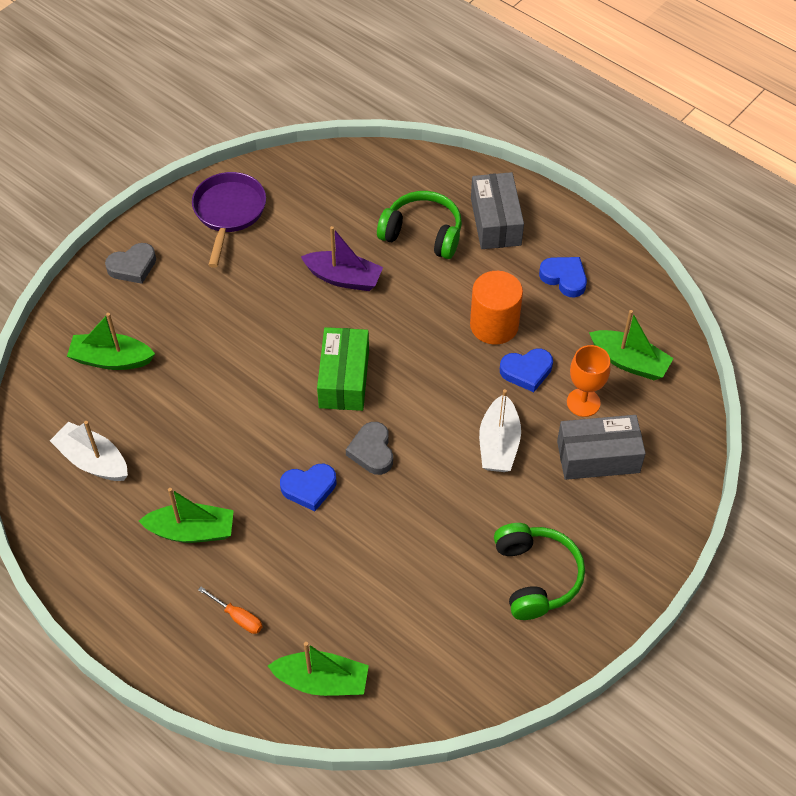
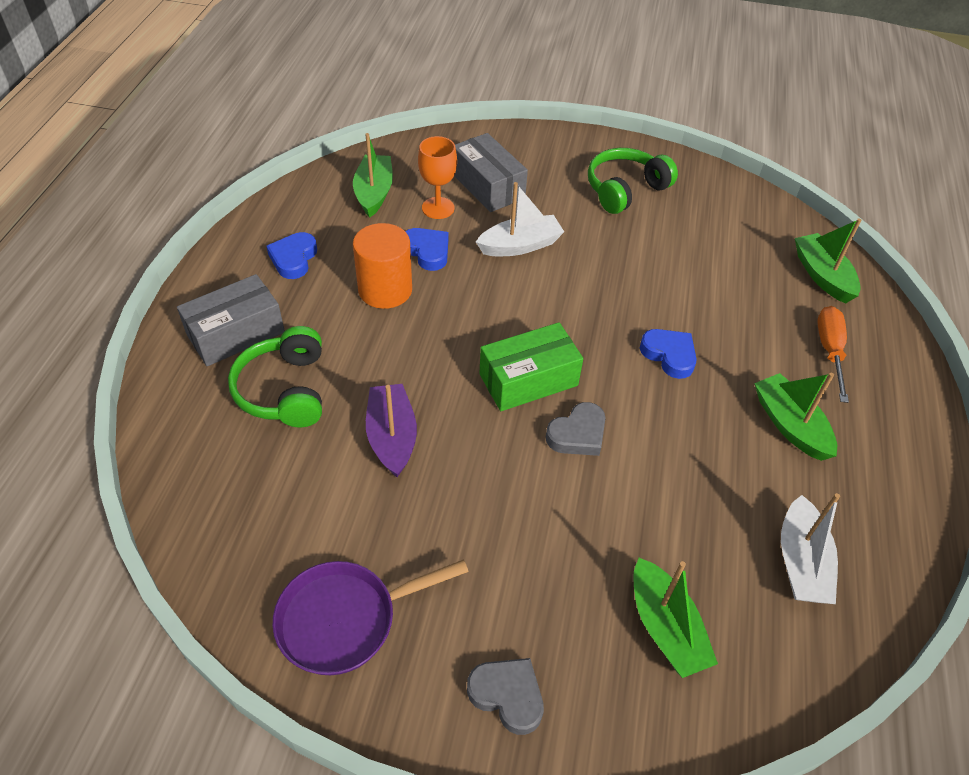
camera: 120 degrees left, 5 degrees down
(238, 617) = (829, 350): orange screwdriver -> orange screwdriver, size x1.53
(372, 451) = (594, 325): grey heart -> grey heart (577, 434)

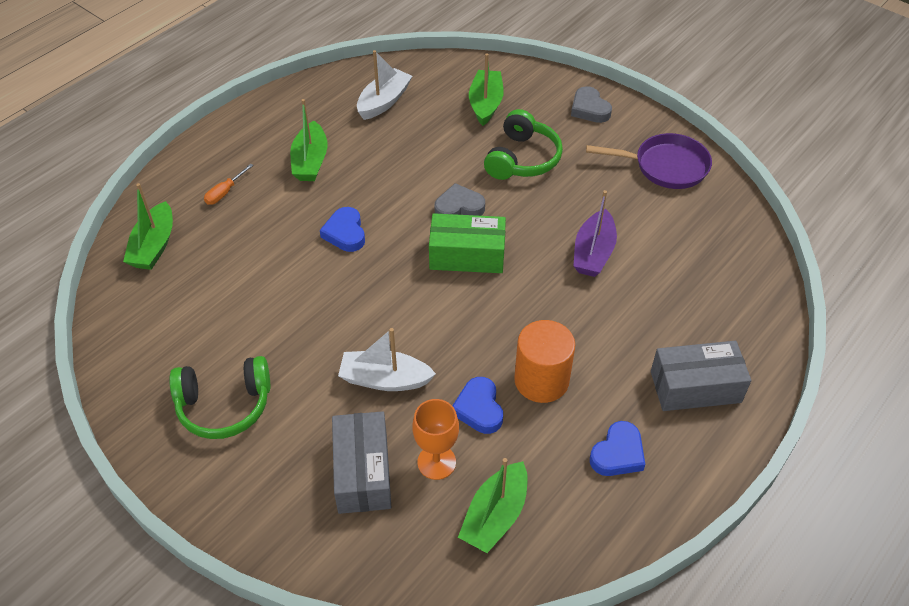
camera: 150 degrees left, 0 degrees up
(284, 390) = (664, 318): green headphones -> green headphones (522, 159)
(829, 350) = (225, 192): orange screwdriver -> orange screwdriver, size x0.65

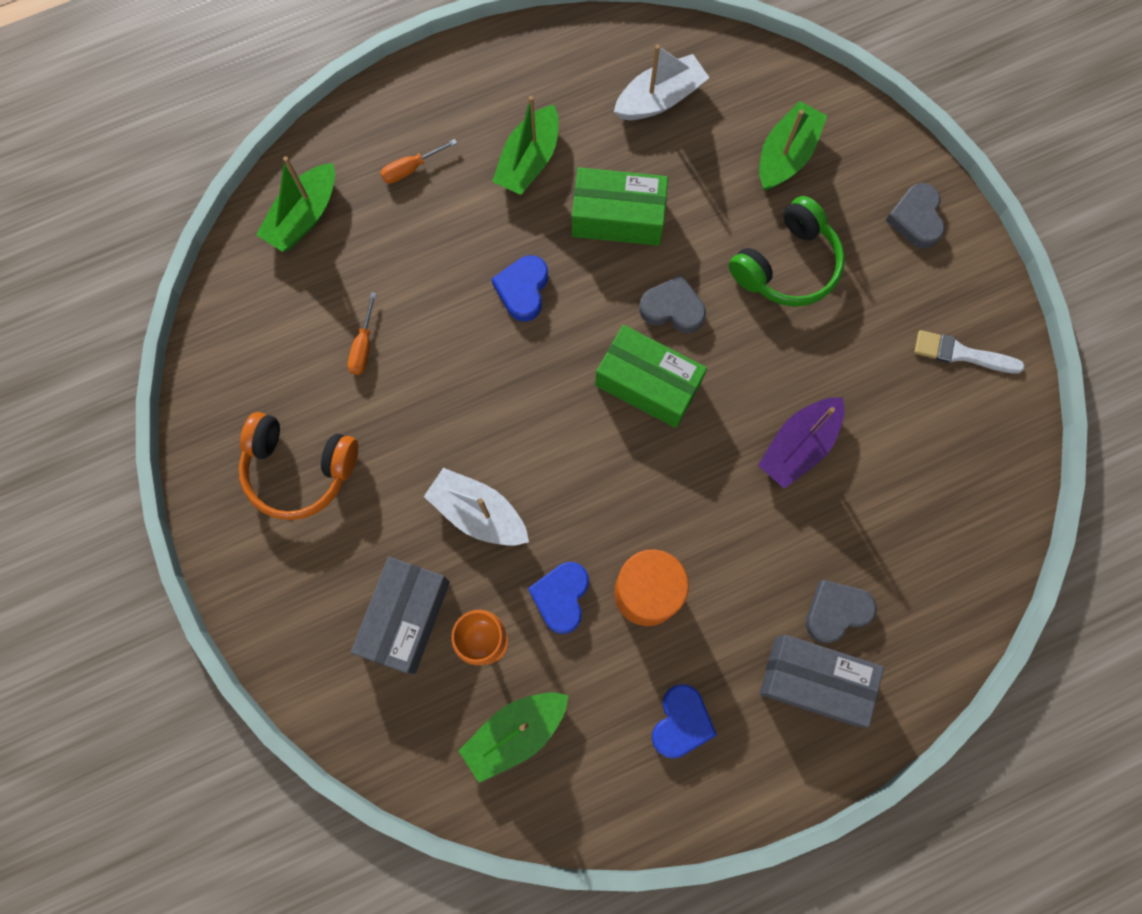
camera: 25 degrees right, 25 degrees up
(224, 405) = (299, 469): green headphones -> orange headphones
(239, 308) = (363, 346): none -> orange screwdriver
(391, 171) = (618, 217): none -> green box
(618, 453) = (681, 722): blue heart -> blue heart turned 45 degrees counterclockwise
(665, 166) = (961, 354): purple pan -> white brush
(682, 338) = (836, 611): none -> grey heart

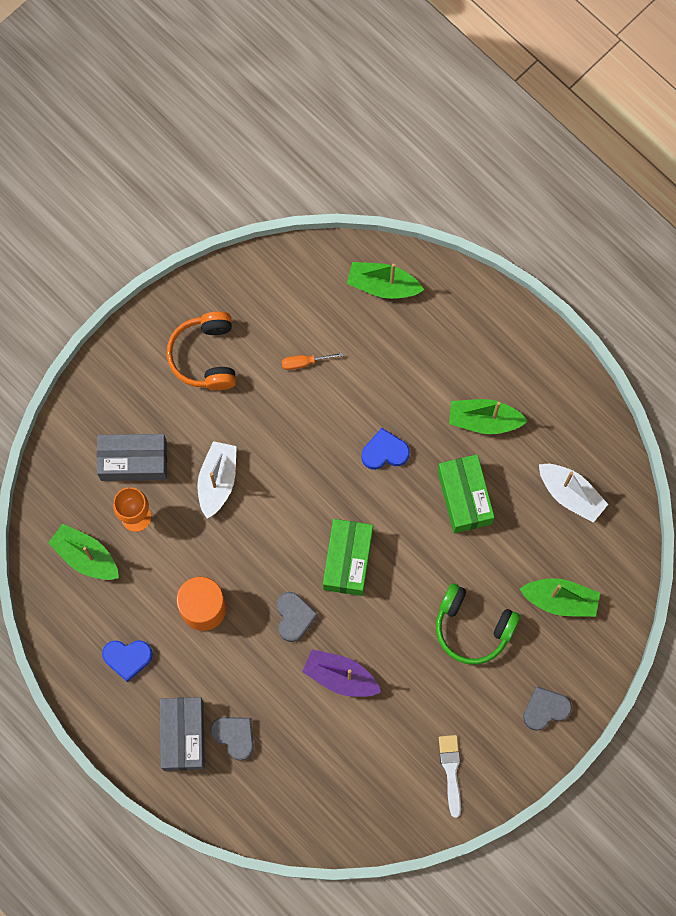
camera: 70 degrees right, 0 degrees up
(411, 168) = (446, 342): orange screwdriver -> none
(561, 597) = (181, 554): blue heart -> none
(672, 308) = (409, 558): grey heart -> grey heart (294, 617)

